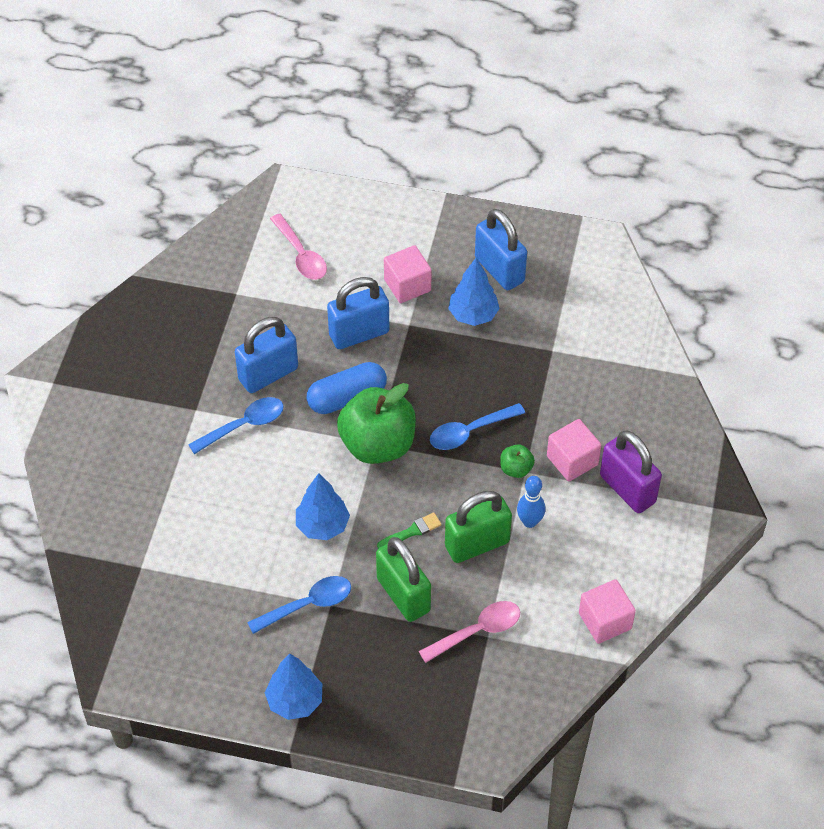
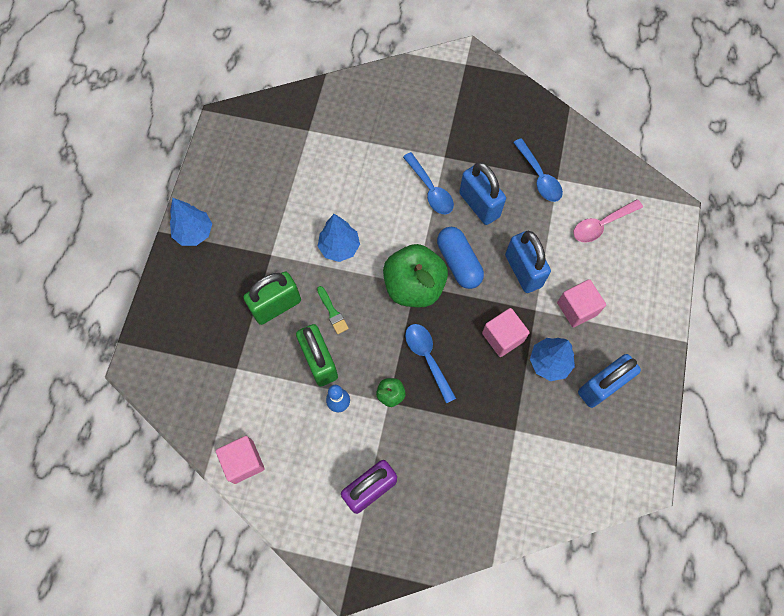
camera: 90 degrees right, 15 degrees up
(308, 604) = (272, 239): blue spoon -> blue spoon (539, 177)
(477, 631) = (241, 360): pink spoon -> none
(572, 460) = (399, 442): pink cube -> pink cube (503, 337)

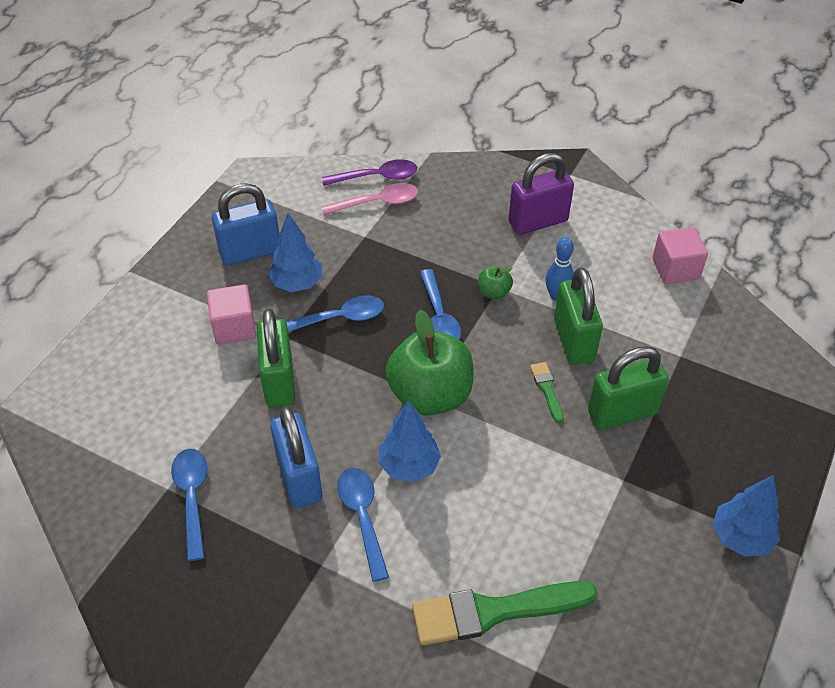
camera: 165 degrees left, 20 degrees down
(337, 154) = (494, 612): none -> green brush
(339, 247) = (521, 466): blue tree -> blue tree (409, 466)
(459, 263) = (360, 410): blue capsule -> none
(503, 337) = (339, 318): pink cube -> blue spoon
(523, 271) = (279, 382): blue padlock -> green padlock
(531, 510) = (377, 177): none -> purple spoon
(601, 225) = (144, 412): pink spoon -> pink spoon (377, 203)

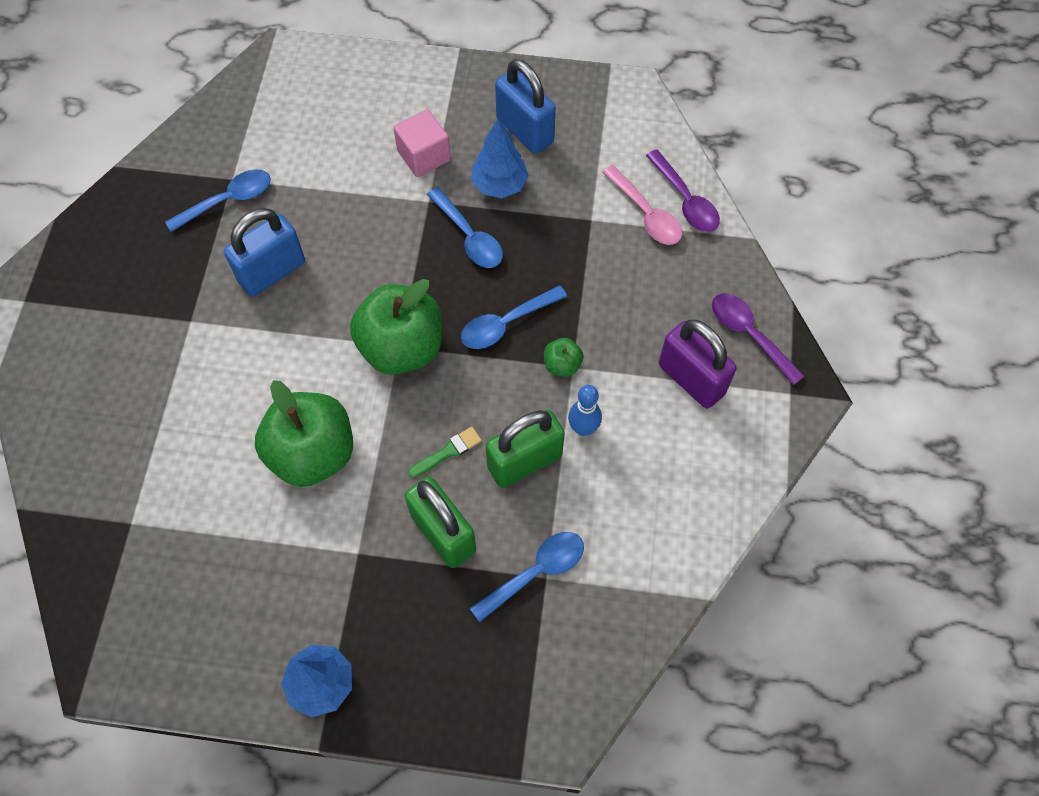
camera: 70 degrees right, 15 degrees up
(279, 382) = (373, 216): green padlock -> none
(362, 517) = (246, 336): blue spoon -> blue spoon (536, 572)
(409, 466) = (313, 355): blue tree -> none
(494, 612) = (179, 473): green brush -> none
(513, 180) = (749, 334): none -> purple spoon
(513, 491) = (312, 453): none -> green apple
(675, 269) = (681, 546): pink cube -> none

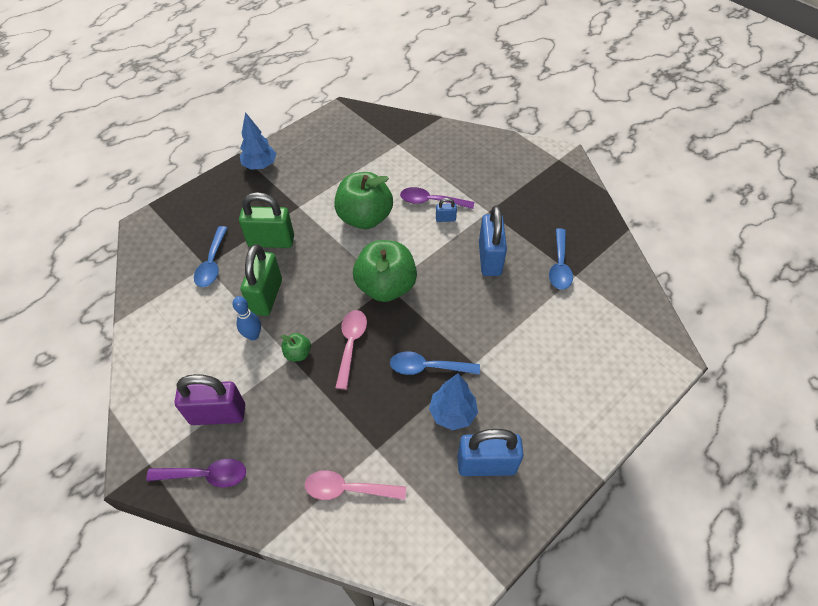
camera: 130 degrees right, 10 degrees down
(241, 359) = (445, 219): none -> blue padlock
(424, 156) = (514, 385): pink cube -> none
(448, 452) = (307, 268): green brush -> none
(506, 324) = (351, 344): blue spoon -> pink spoon
(685, 200) = (333, 528): purple spoon -> purple spoon (431, 201)

